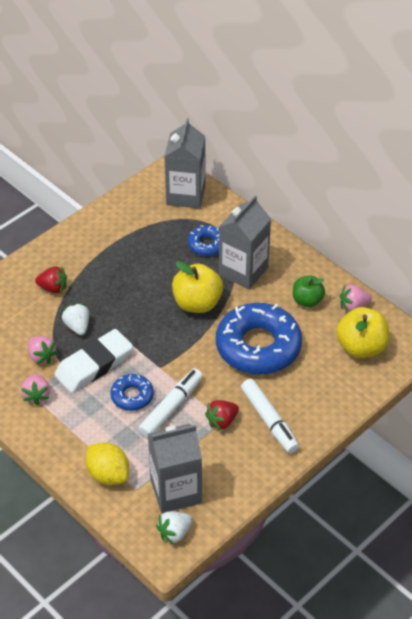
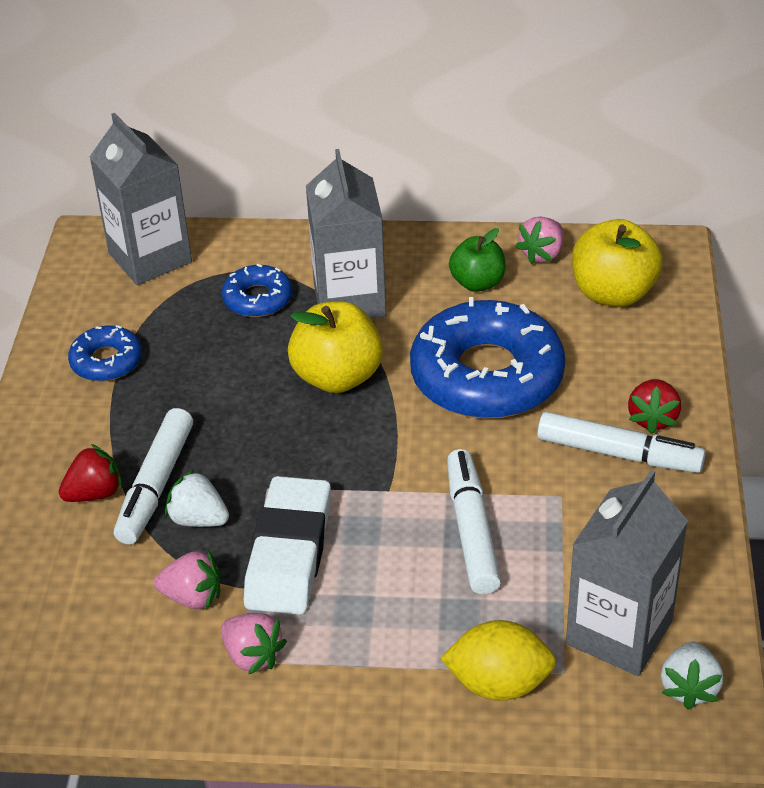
camera: 40 degrees left, 5 degrees down
(78, 301) = (156, 485): none -> white marker
(132, 396) = (398, 554): blue donut -> blue donut (106, 361)
(222, 421) = (561, 498): red strawberry -> red strawberry (652, 418)

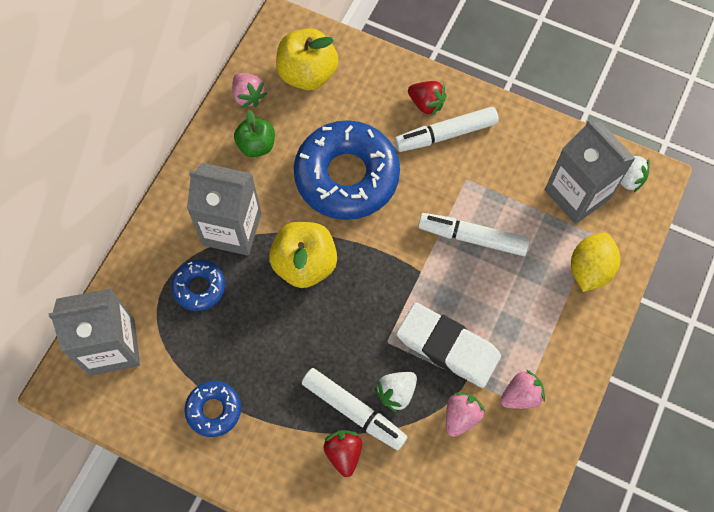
camera: 70 degrees left, 25 degrees up
(618, 453) = (446, 134): white marker -> white marker turned 150 degrees counterclockwise

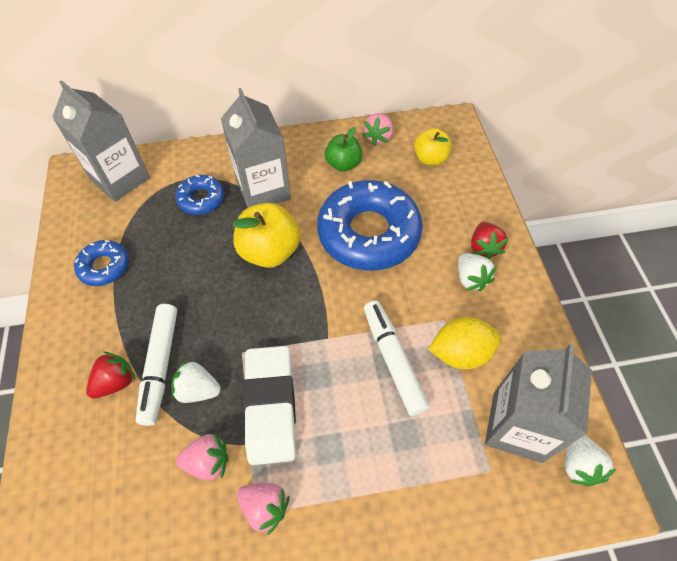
camera: 55 degrees right, 10 degrees down
(307, 74) = (430, 158): yellow apple -> yellow apple, size x0.64
(446, 134) = (471, 279): white marker -> white strawberry
(589, 269) = (449, 491): yellow lemon -> yellow lemon (460, 353)

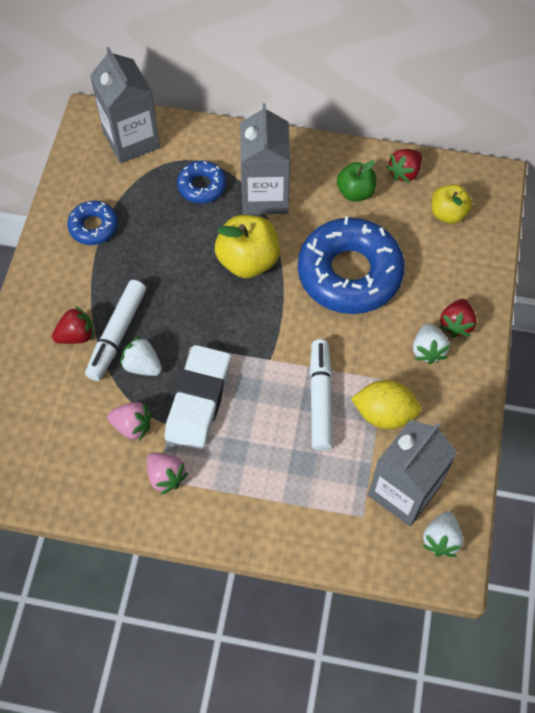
camera: 20 degrees right, 5 degrees up
(378, 137) = (404, 172): pink strawberry -> red strawberry

